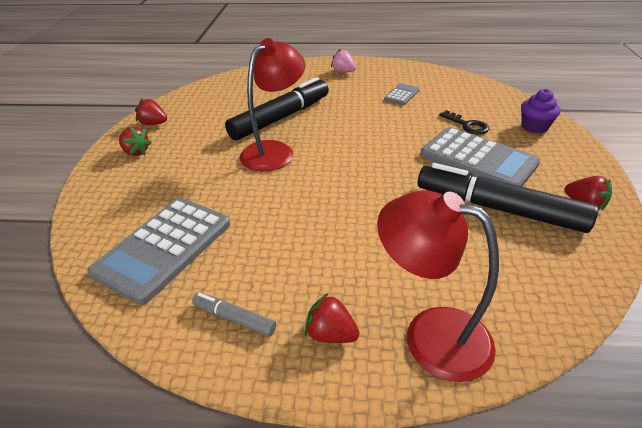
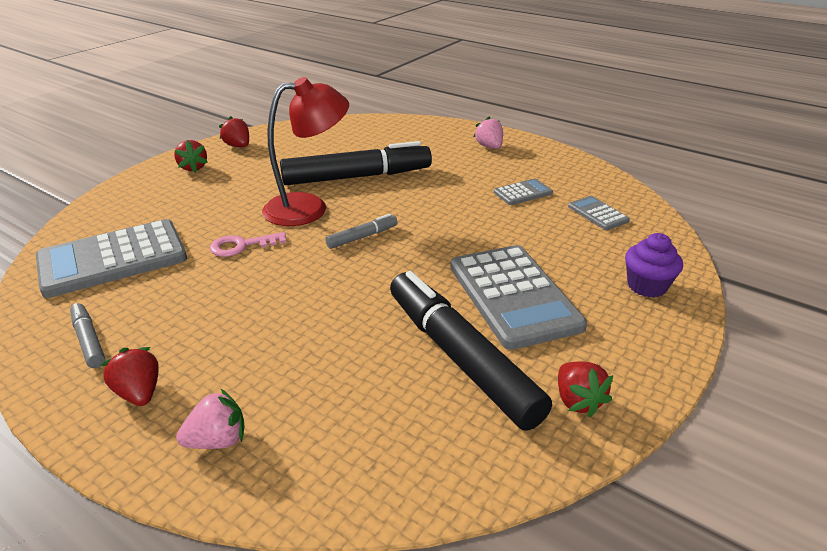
camera: 30 degrees right, 5 degrees down
(261, 196) = (241, 246): none -> pink key
(340, 157) = (362, 237): none -> grey marker
(430, 334) = (218, 440): red lamp -> pink strawberry
(458, 94) = (598, 214): none -> grey calculator
(467, 125) = (556, 253): black key -> none

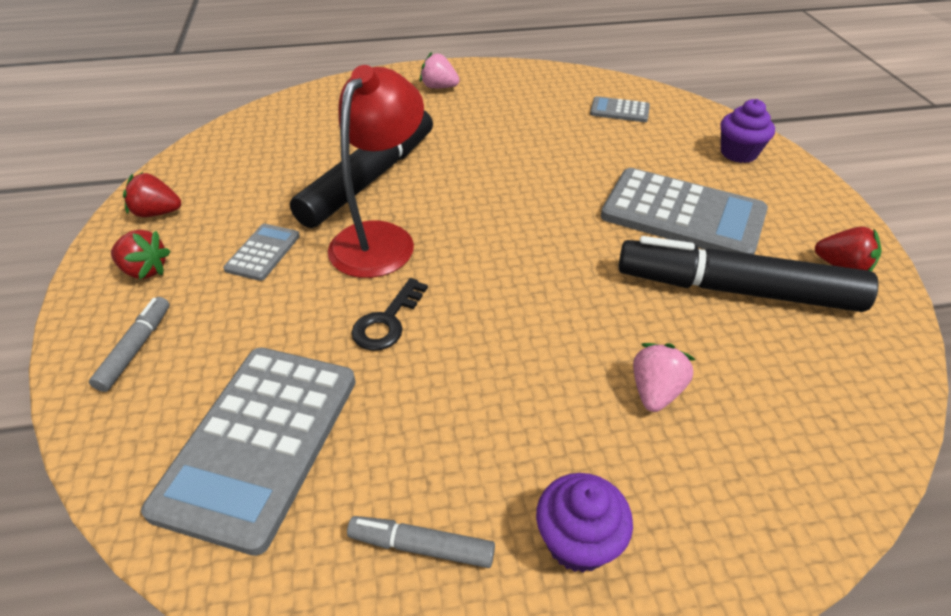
camera: 45 degrees left, 10 degrees up
(139, 392) = (577, 541): red strawberry -> purple cupcake
(218, 440) = (717, 510): pink strawberry -> pink strawberry (655, 391)
(241, 246) = (387, 322): pink key -> black key
(362, 237) = (486, 237): grey marker -> grey marker (136, 348)
(523, 193) = (540, 119): grey calculator -> grey calculator (263, 252)

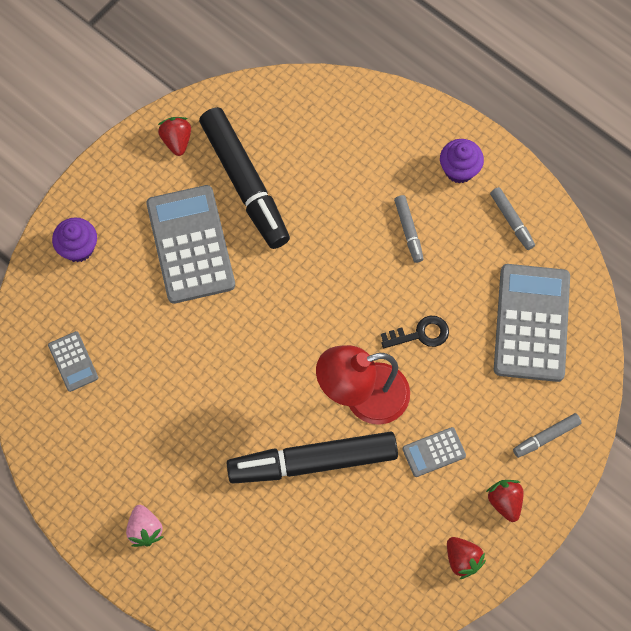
camera: 130 degrees left, 25 degrees up
(259, 442) = (532, 323): grey calculator -> grey calculator turned 60 degrees counterclockwise
(531, 400) = (408, 231): none -> grey marker
(655, 391) = (356, 183): pink strawberry -> none

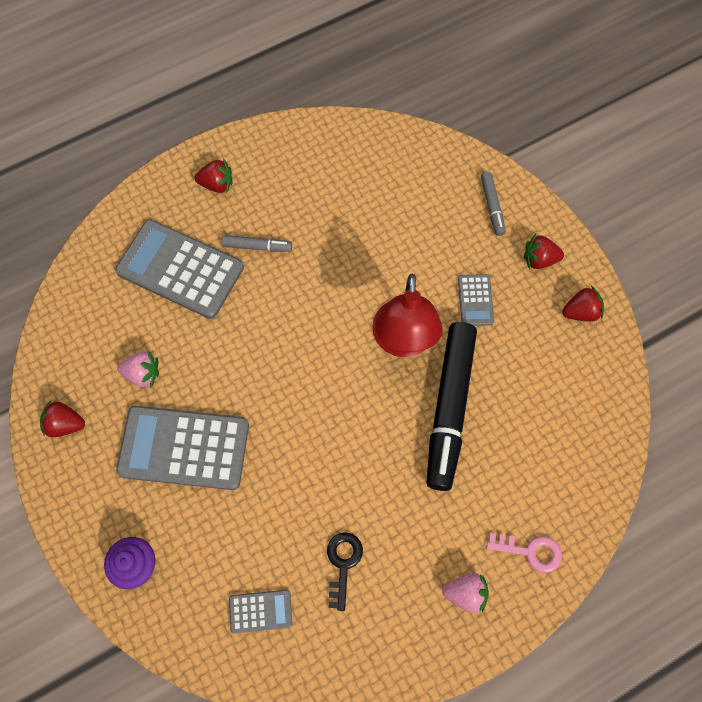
camera: 70 degrees left, 0 degrees up
(202, 577) = (530, 551): none -> pink key
(245, 183) = (143, 374): black marker -> pink strawberry
(421, 334) = (360, 271): black key -> black key (343, 563)
(459, 169) = (217, 184): purple cupcake -> red strawberry
(511, 221) = (284, 161): grey marker -> none
(532, 323) = (385, 180): grey calculator -> grey calculator (180, 269)

